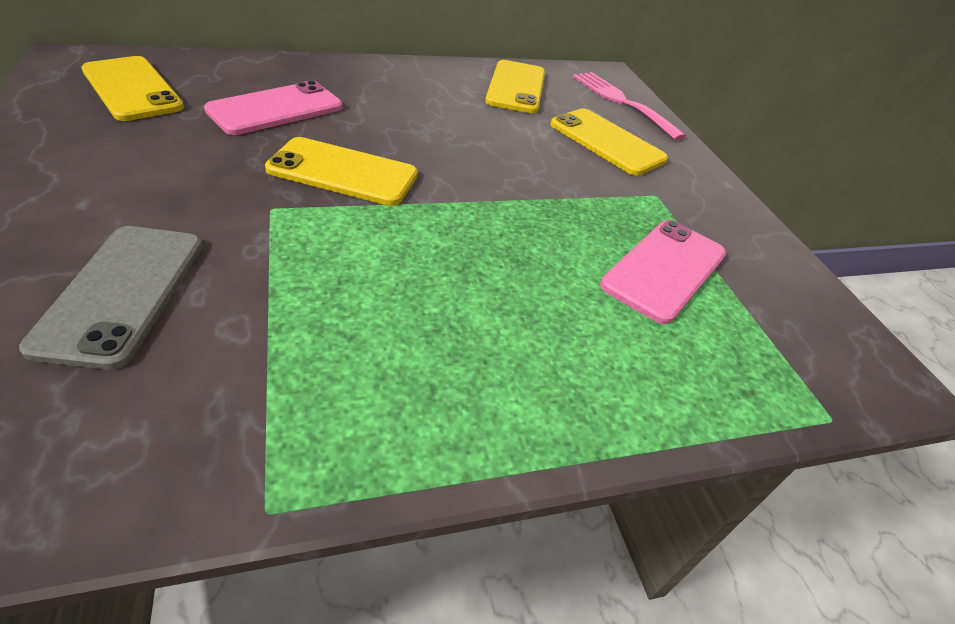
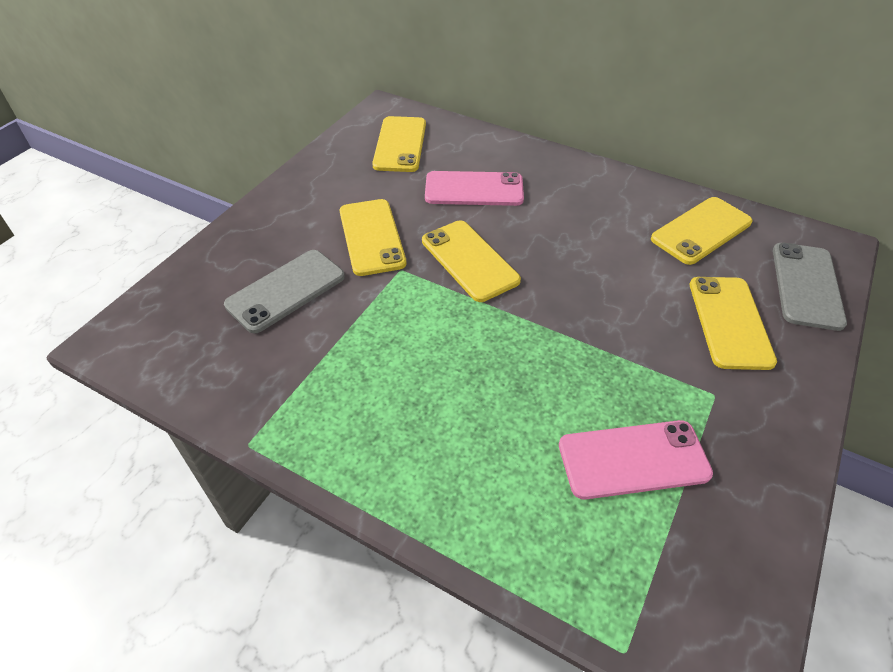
camera: 50 degrees right, 5 degrees up
(194, 189) = (372, 237): none -> yellow phone
(621, 102) = (806, 285): pink fork -> grey phone

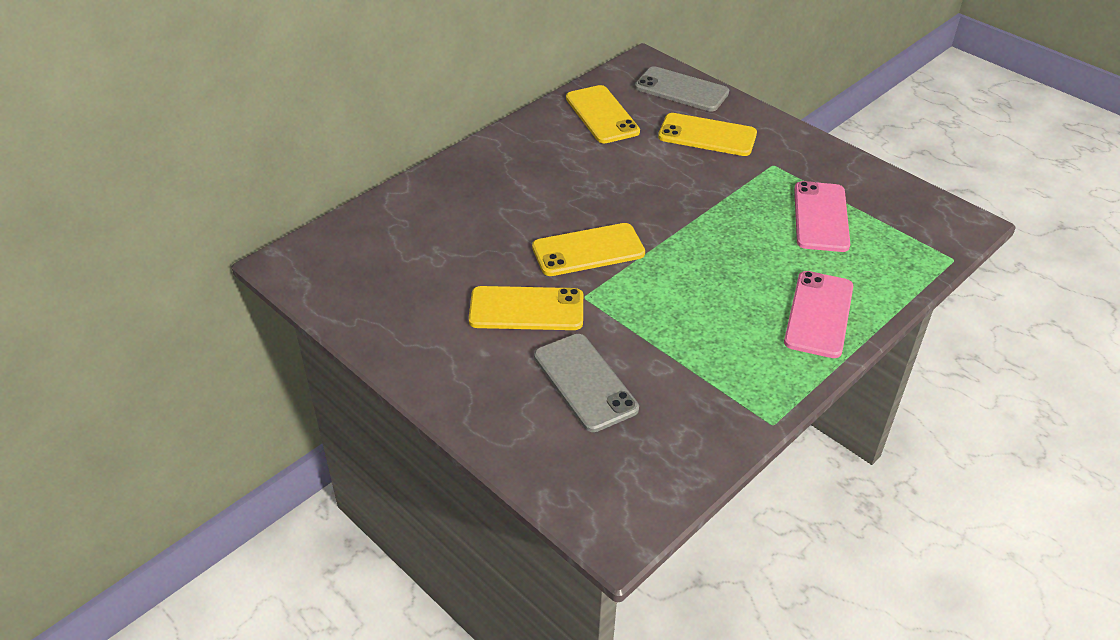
camera: 75 degrees left, 5 degrees down
(400, 144) = (371, 263): yellow phone -> none
(474, 189) = (482, 225): pink phone -> pink phone (819, 314)

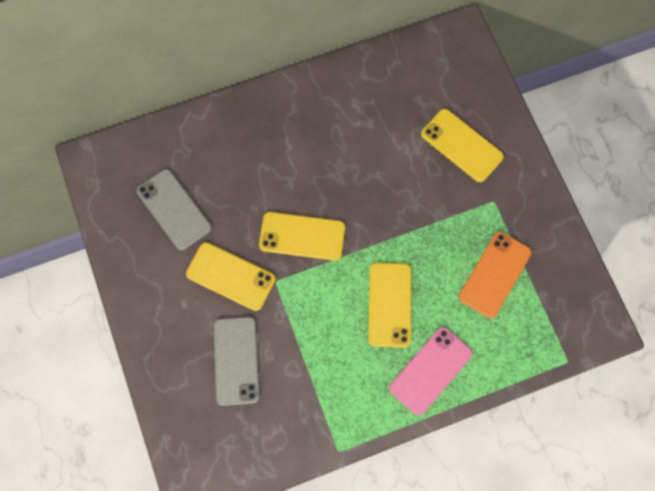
camera: 25 degrees right, 30 degrees up
(602, 115) = (391, 86): yellow phone -> yellow phone (389, 304)
(681, 90) = (473, 80): grey phone -> grey phone (174, 209)
(821, 217) = (494, 274): pink phone -> orange phone

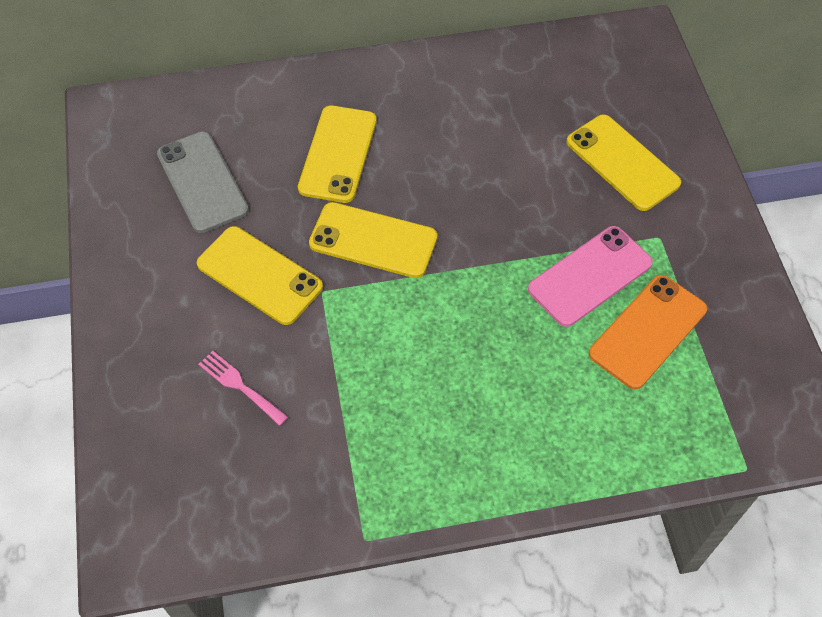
camera: 10 degrees right, 15 degrees down
(236, 360) = (240, 386): grey phone -> pink fork
(389, 304) = (483, 347): yellow phone -> yellow phone (338, 154)
(430, 370) = (529, 447): pink phone -> pink phone (590, 276)

